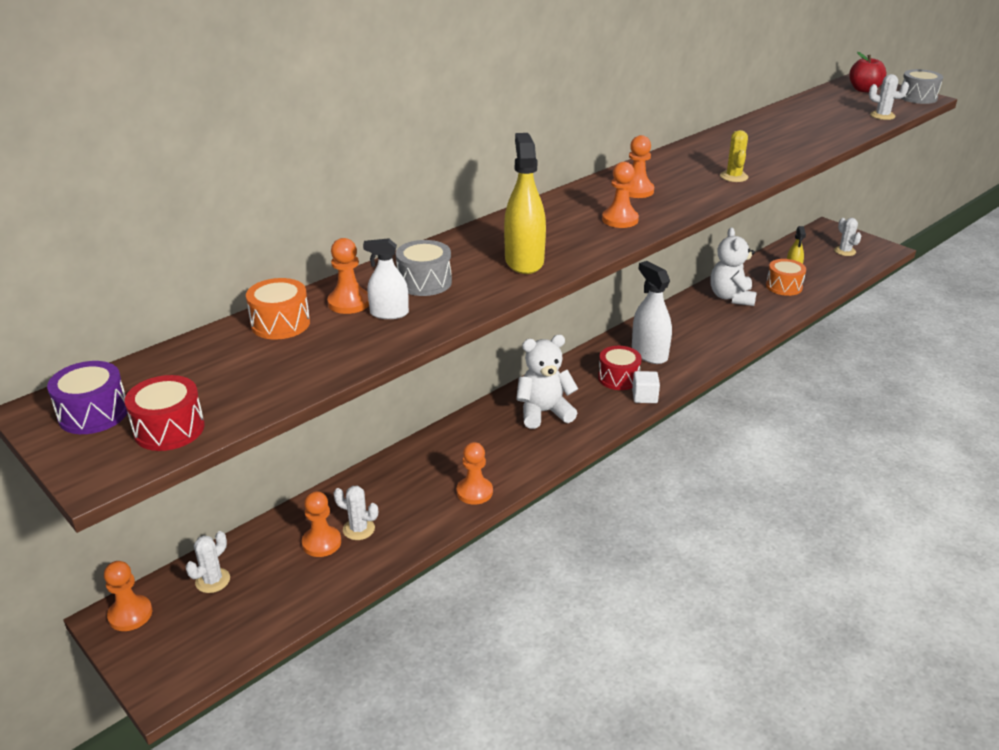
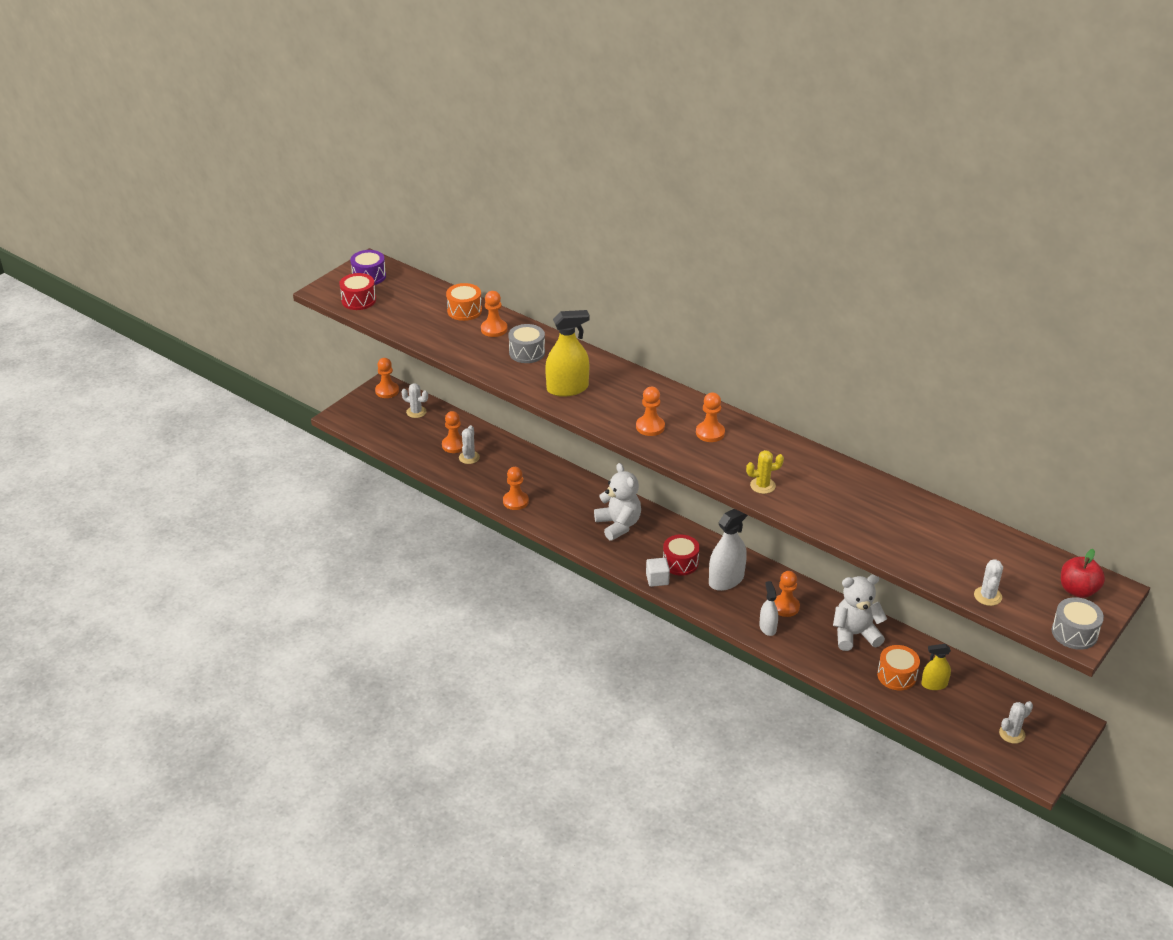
camera: 80 degrees right, 5 degrees up
(389, 313) = (484, 345): white spray bottle -> white spray bottle (767, 627)
(692, 326) = (785, 607): none -> orange pawn

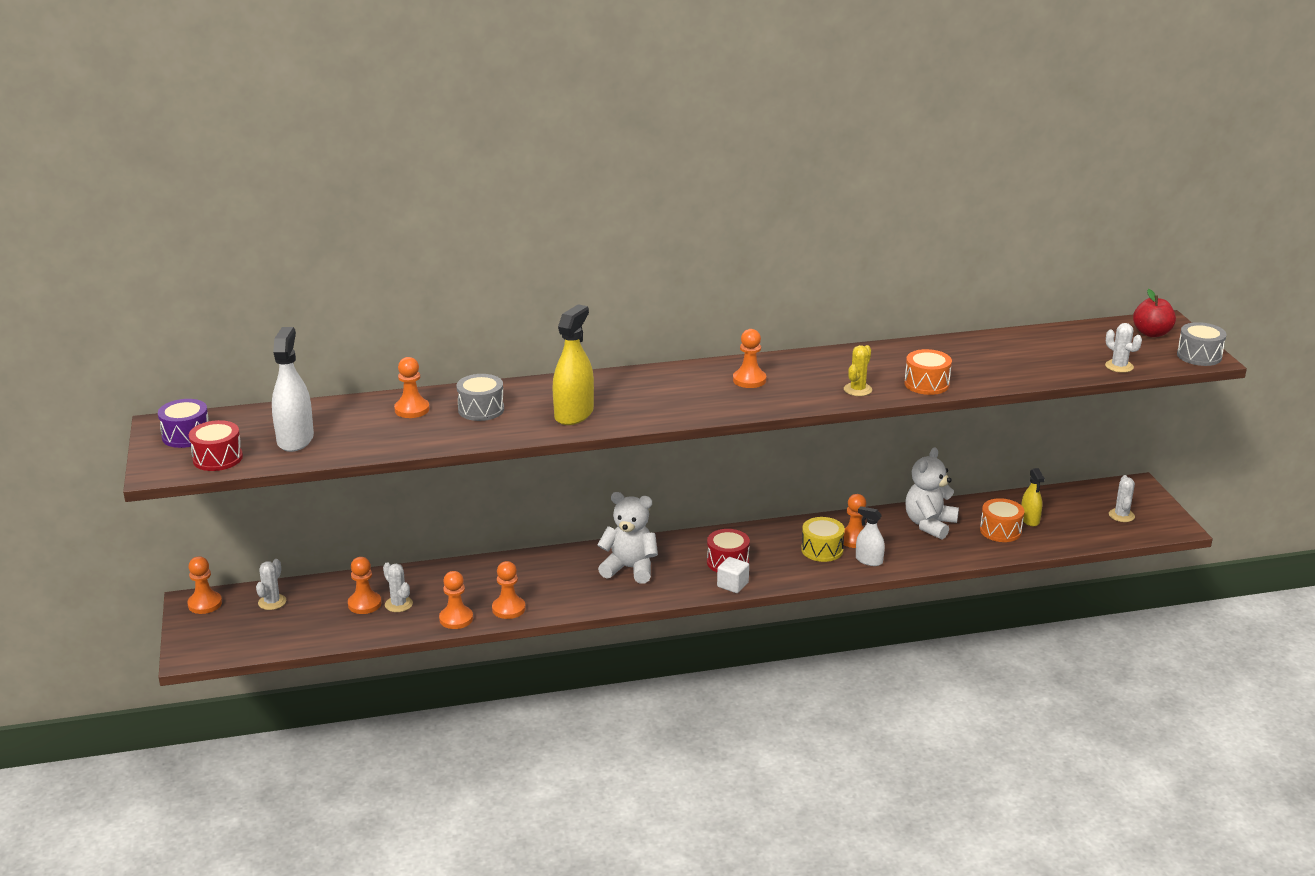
camera: 50 degrees left, 10 degrees down
(416, 412) = (272, 602): white cactus -> white cactus turned 45 degrees counterclockwise
(464, 310) = (351, 411): orange drum -> orange drum (926, 384)
(650, 427) = (697, 401): orange pawn -> orange pawn (456, 619)
(726, 580) = (782, 550): white spray bottle -> white spray bottle (295, 439)
(751, 598) = (822, 550): none -> yellow drum
(934, 684) = (1029, 519): yellow spray bottle -> yellow spray bottle turned 45 degrees counterclockwise

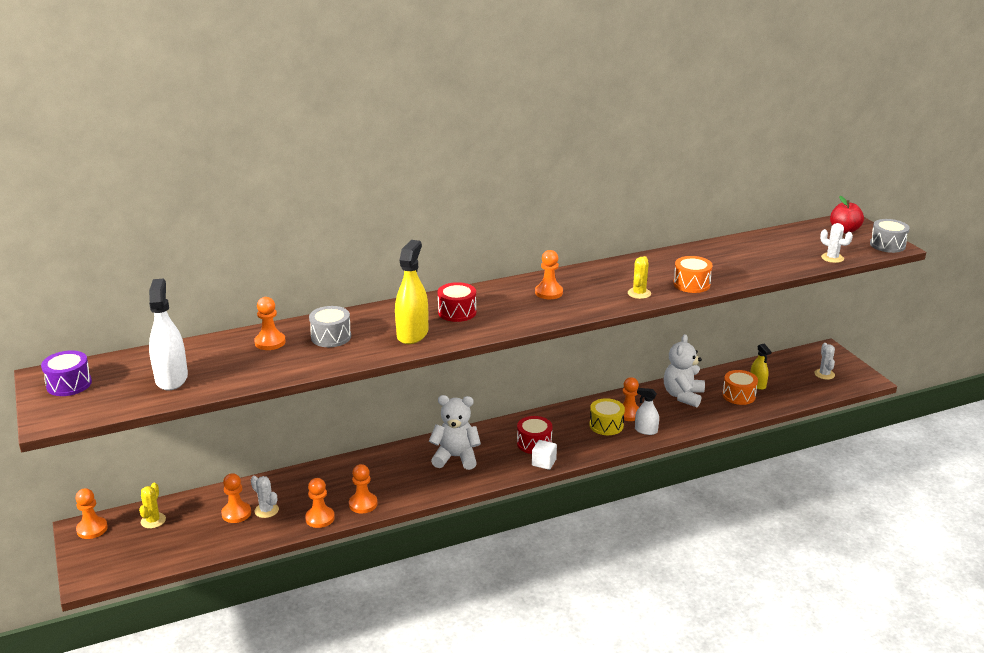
camera: 10 degrees left, 0 degrees up
(217, 458) = (103, 403): red drum -> red drum (457, 312)
(272, 602) = (153, 520): white cactus -> yellow cactus

